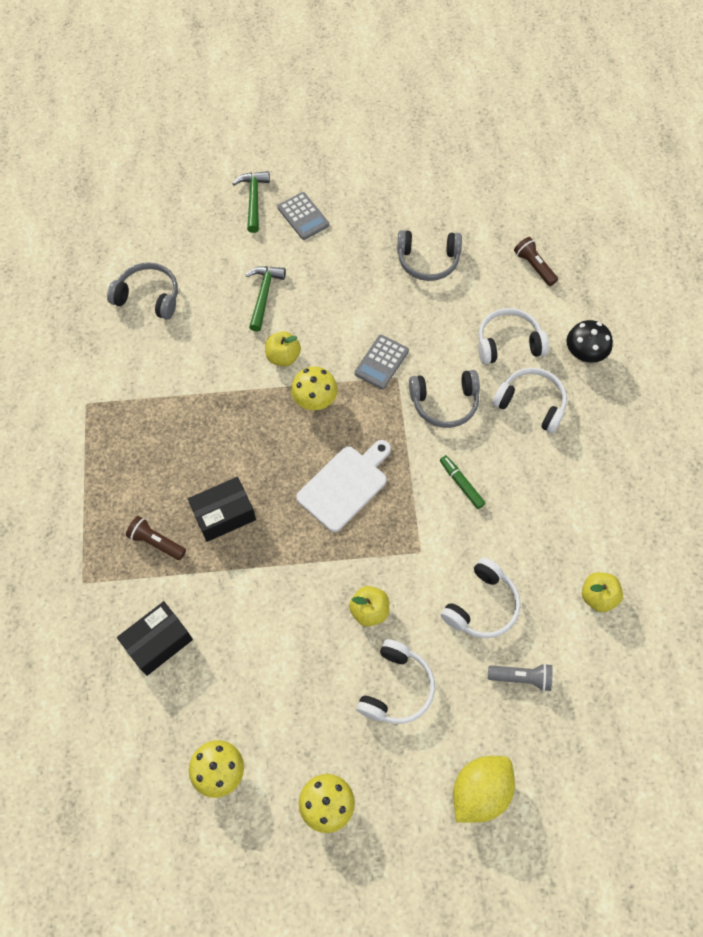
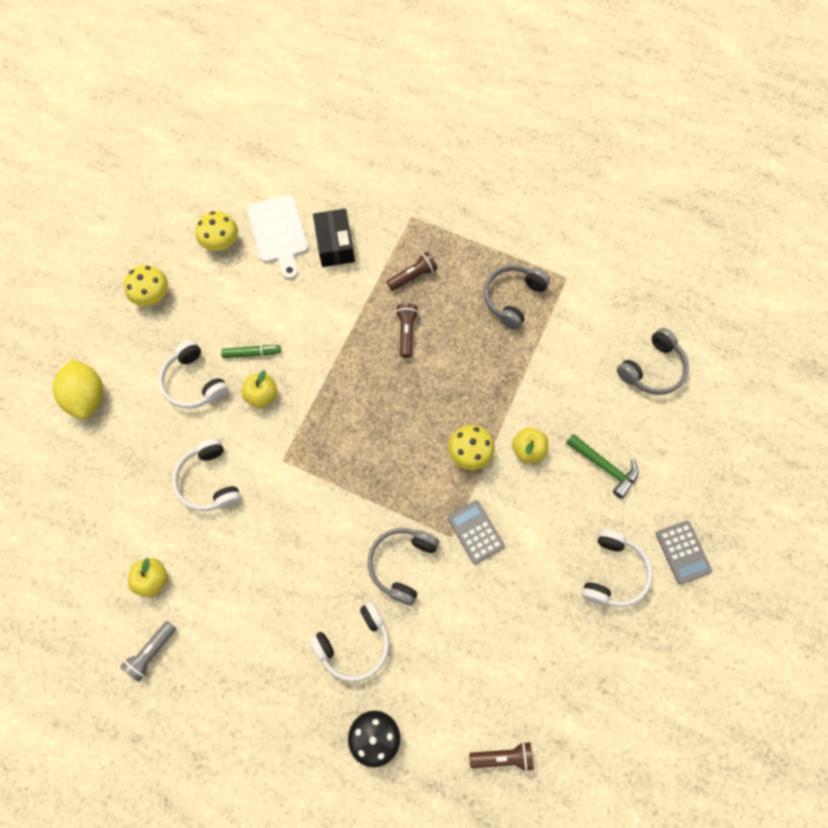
camera: 120 degrees right, 5 degrees up
(224, 514) = (406, 332): black box -> brown flashlight
(254, 200) = (727, 515): green hammer -> none
(303, 216) = (683, 552): grey calculator -> grey calculator turned 105 degrees counterclockwise
(345, 485) = (375, 434): white cutting board -> white cutting board (279, 233)
(428, 260) = (567, 646): grey headphones -> grey headphones (513, 298)
(461, 484) = (317, 529): green marker -> green marker (251, 353)
(508, 343) = (429, 666): white headphones -> white headphones (613, 573)
(521, 677) = (137, 476): grey flashlight -> grey flashlight (151, 652)

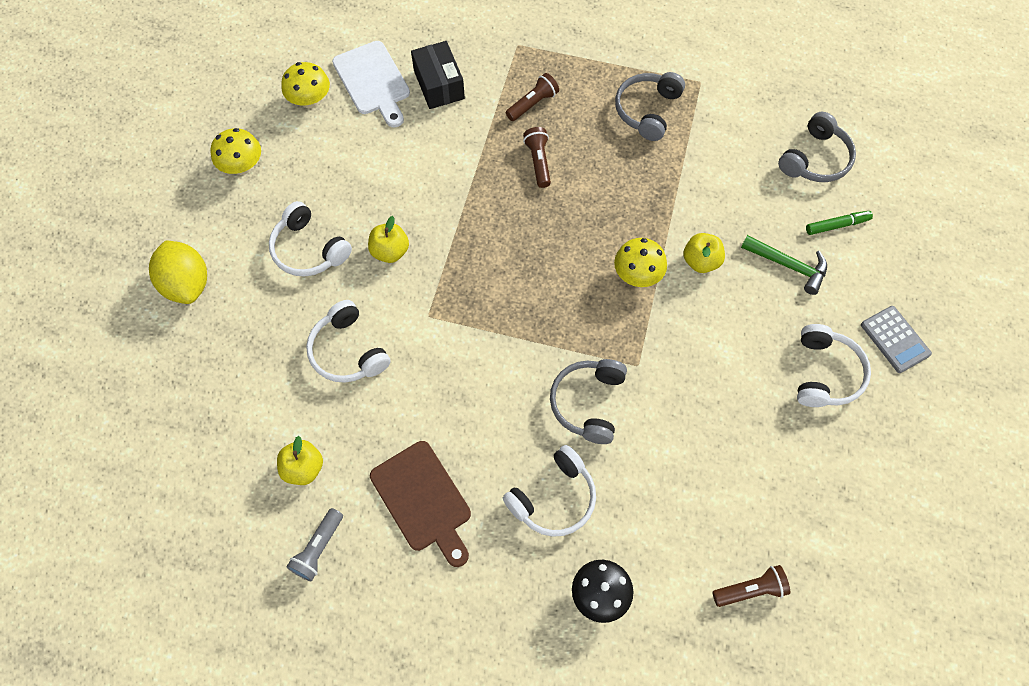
camera: 10 degrees left, 5 degrees down
(246, 625) = (423, 500): none -> brown cutting board
(251, 353) = (368, 209): green marker -> green marker (836, 225)
(475, 532) = (662, 356): grey calculator -> none

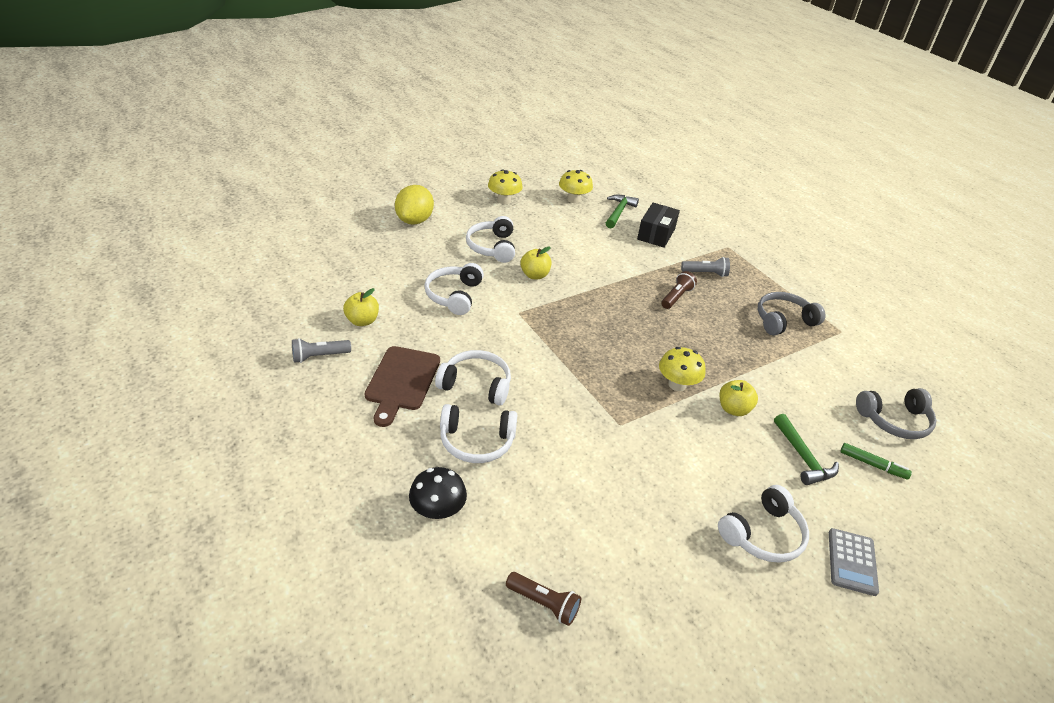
camera: 40 degrees right, 25 degrees down
(373, 81) = (619, 212): white cutting board -> green hammer
(487, 439) = (476, 385): none -> white headphones
(533, 104) = (705, 273): brown flashlight -> grey flashlight
(588, 403) = (561, 417): grey headphones -> none

